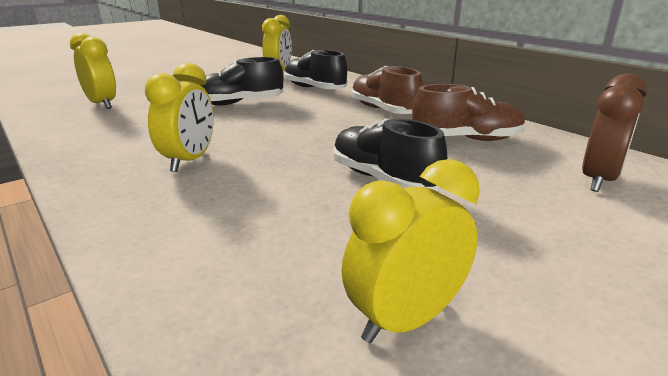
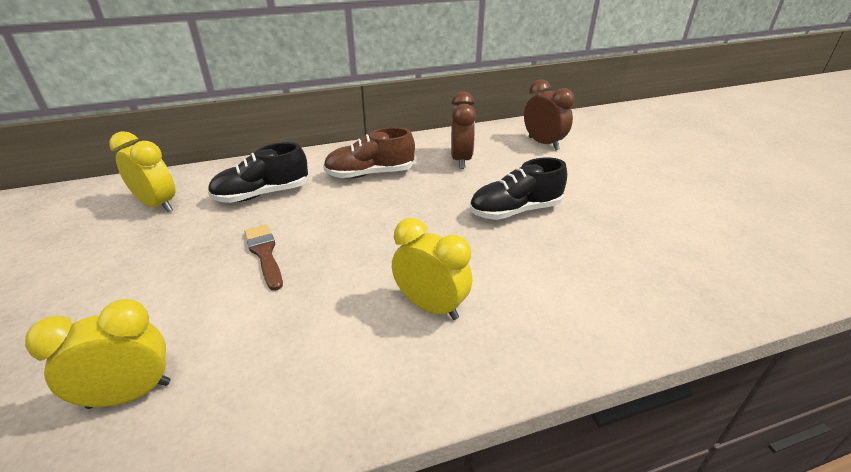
camera: 70 degrees left, 10 degrees up
(239, 103) = (264, 254): black shoe -> brown brush
(405, 320) = (673, 244): yellow clock -> none
(466, 139) = (461, 160): brown shoe -> brown clock

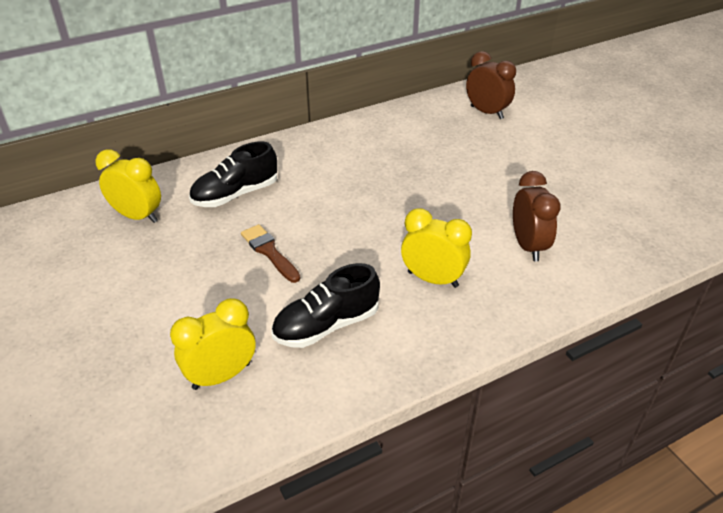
camera: 10 degrees left, 5 degrees up
(370, 174) = (331, 162): brown shoe -> none
(461, 160) = (413, 138): brown clock -> brown clock (528, 246)
(515, 211) = (478, 186): black shoe -> black shoe (326, 325)

